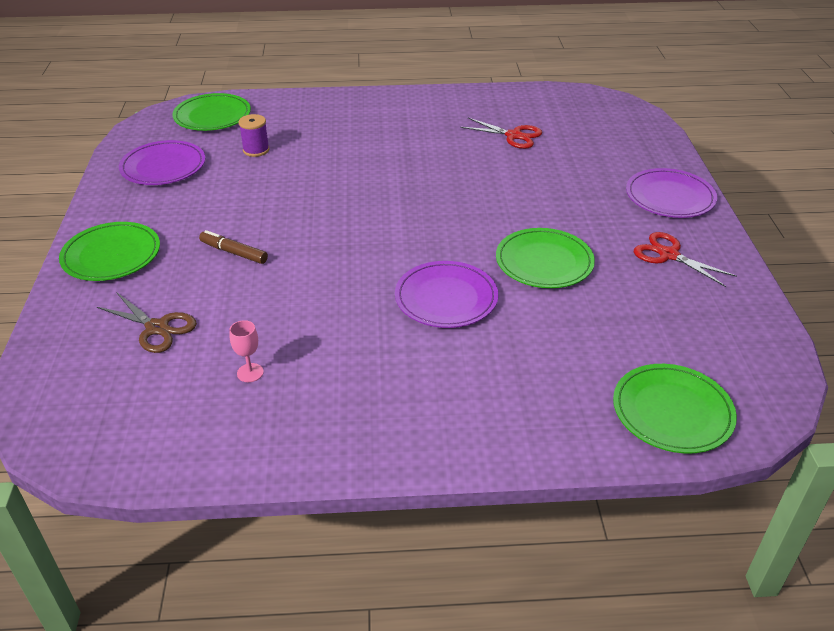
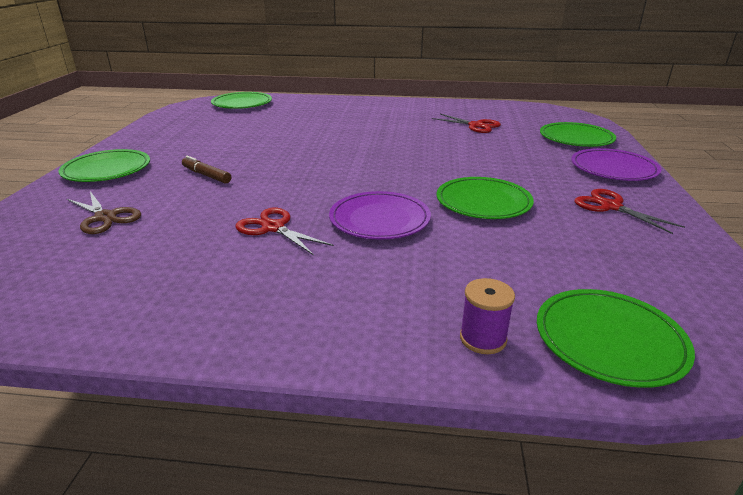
camera: 10 degrees right, 10 degrees down
(163, 167) = (187, 125): purple plate -> none
(250, 373) = (163, 257): pink goblet -> none
(256, 150) = (263, 121): purple spool -> purple spool (483, 338)
(342, 322) = (273, 228): none -> red scissors
(628, 149) = (576, 138): none -> green plate

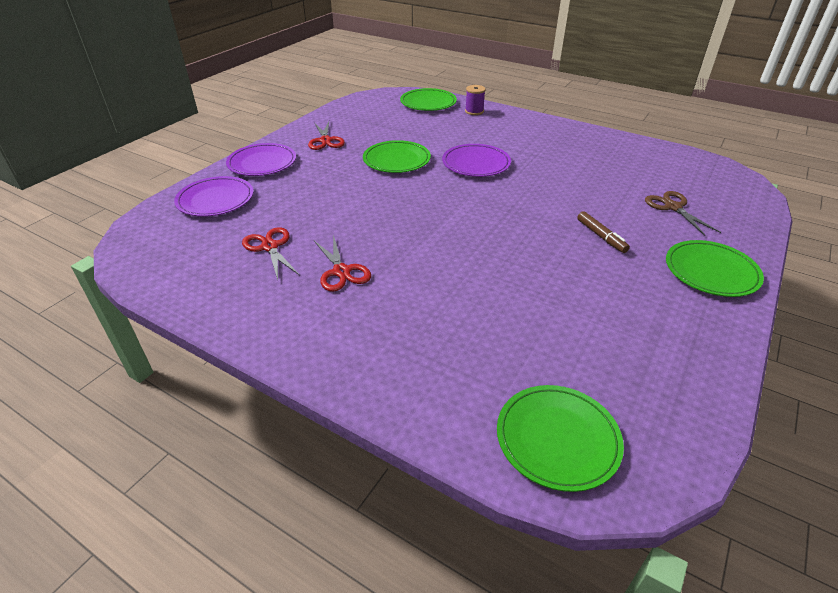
camera: 155 degrees left, 10 degrees up
(273, 228) = (548, 173): red scissors -> red scissors (341, 271)
(576, 138) = (215, 200): green plate -> purple plate

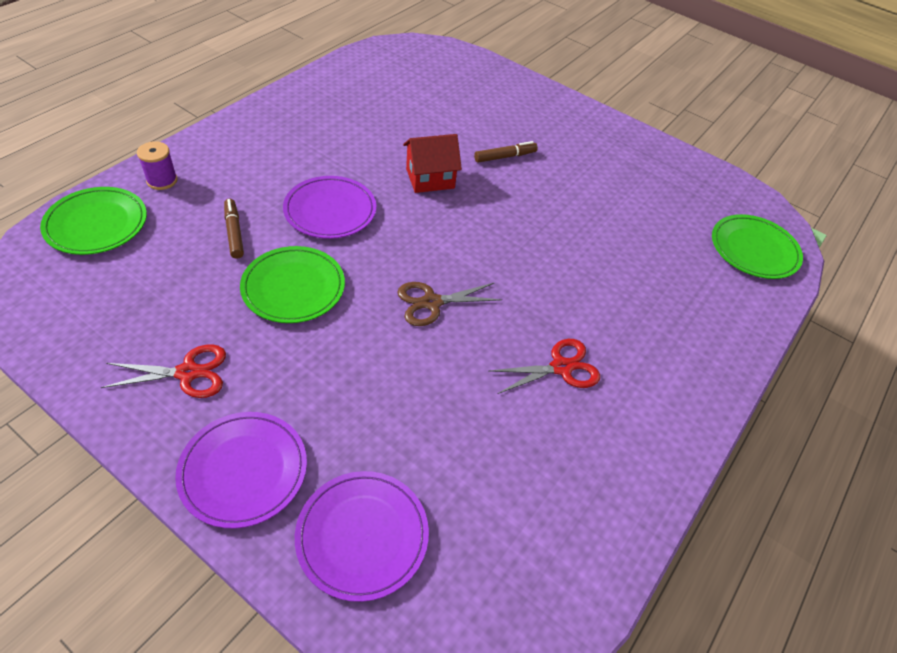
camera: 90 degrees left, 10 degrees up
(270, 247) = (506, 445): red scissors -> none
(438, 137) = (234, 233): none -> brown marker
(539, 199) = (430, 178): none -> red house
(673, 207) = (460, 99): brown scissors -> brown scissors (432, 302)
(711, 271) = (560, 115): green plate -> none

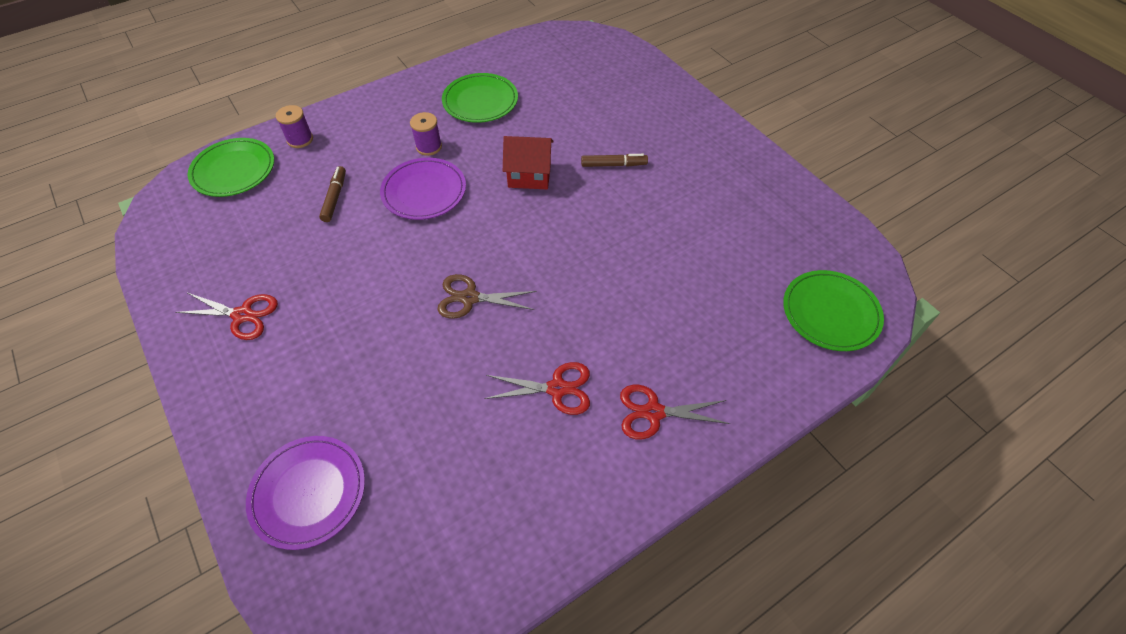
camera: 25 degrees right, 5 degrees up
(243, 470) = (245, 410): purple plate -> none
(293, 287) = (359, 258): green plate -> green plate (480, 101)
(312, 167) = (429, 147): none -> purple spool
(658, 367) = (653, 412): none -> red scissors

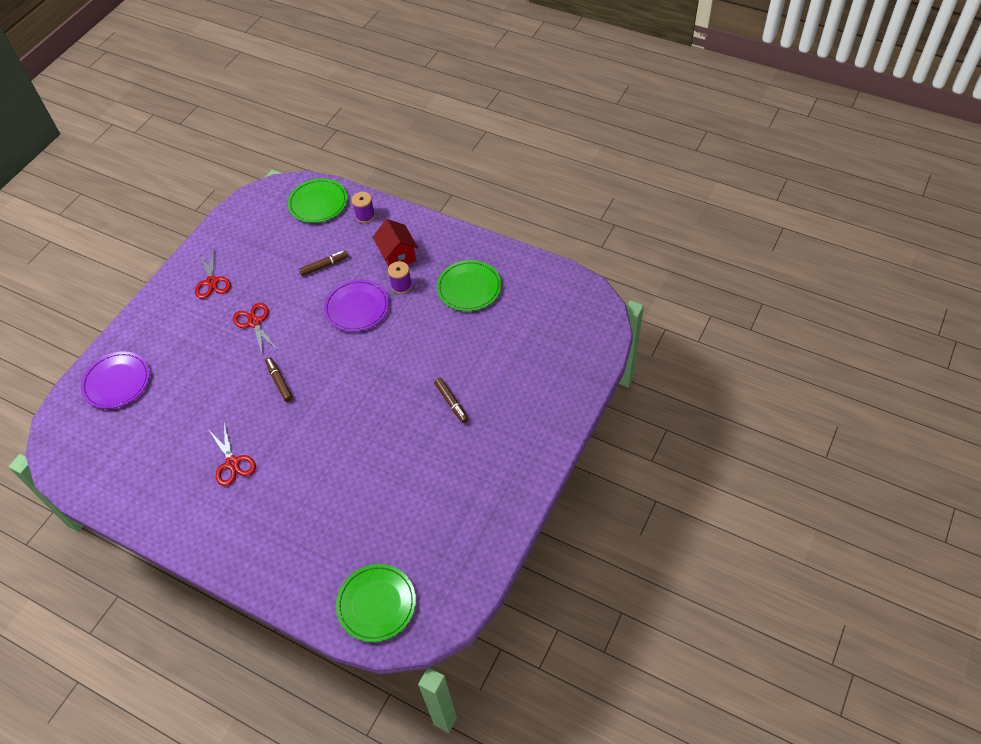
camera: 65 degrees right, 0 degrees up
(470, 298) = (279, 382): brown scissors -> brown marker
(529, 175) = (408, 357): red house -> red house (397, 255)
(653, 412) = (238, 524): red scissors -> red scissors (254, 322)

